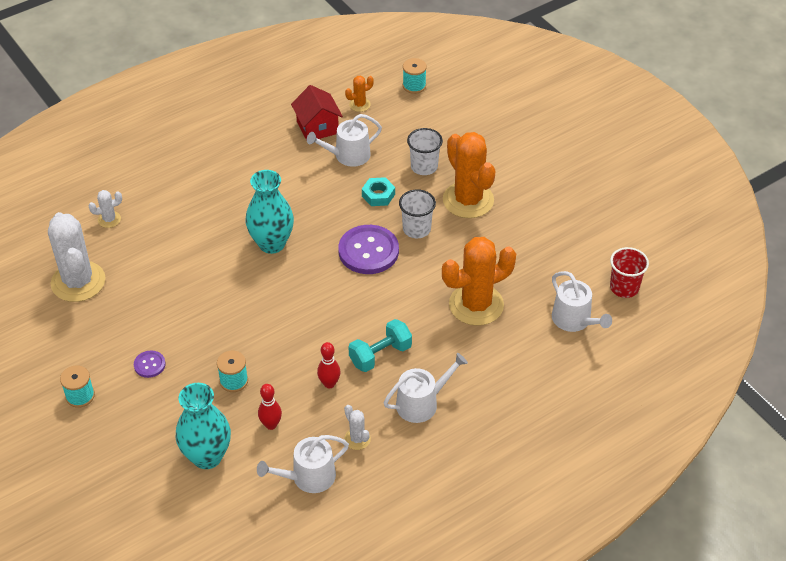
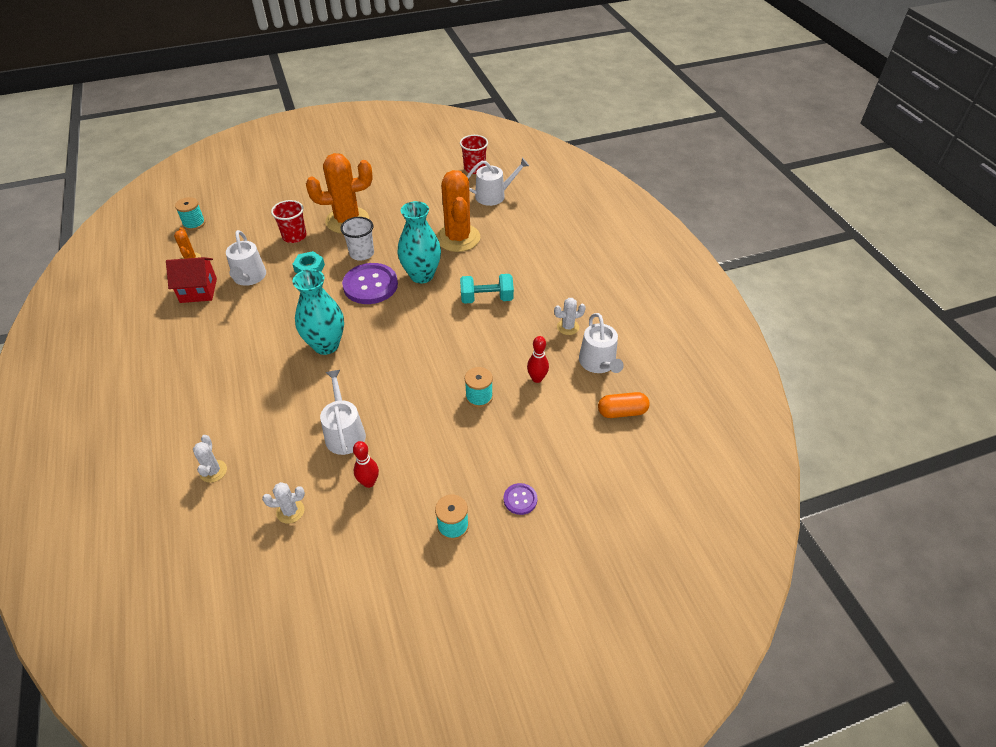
camera: 75 degrees left, 0 degrees up
(78, 282) = (290, 511): white cactus -> white cactus, size x0.44
(149, 365) = (434, 459): purple button -> purple button (520, 499)
(207, 456) = (559, 429): turquoise vase -> turquoise vase (421, 275)
(242, 509) = (622, 412): none -> orange capsule
(329, 384) = (505, 334): red bowling pin -> red bowling pin (369, 482)
(380, 355) = (486, 298): turquoise dumbbell -> turquoise dumbbell turned 75 degrees counterclockwise
(421, 403) = (543, 285): white watering can -> white watering can (344, 433)
(424, 167) = (294, 236): white cup -> red cup

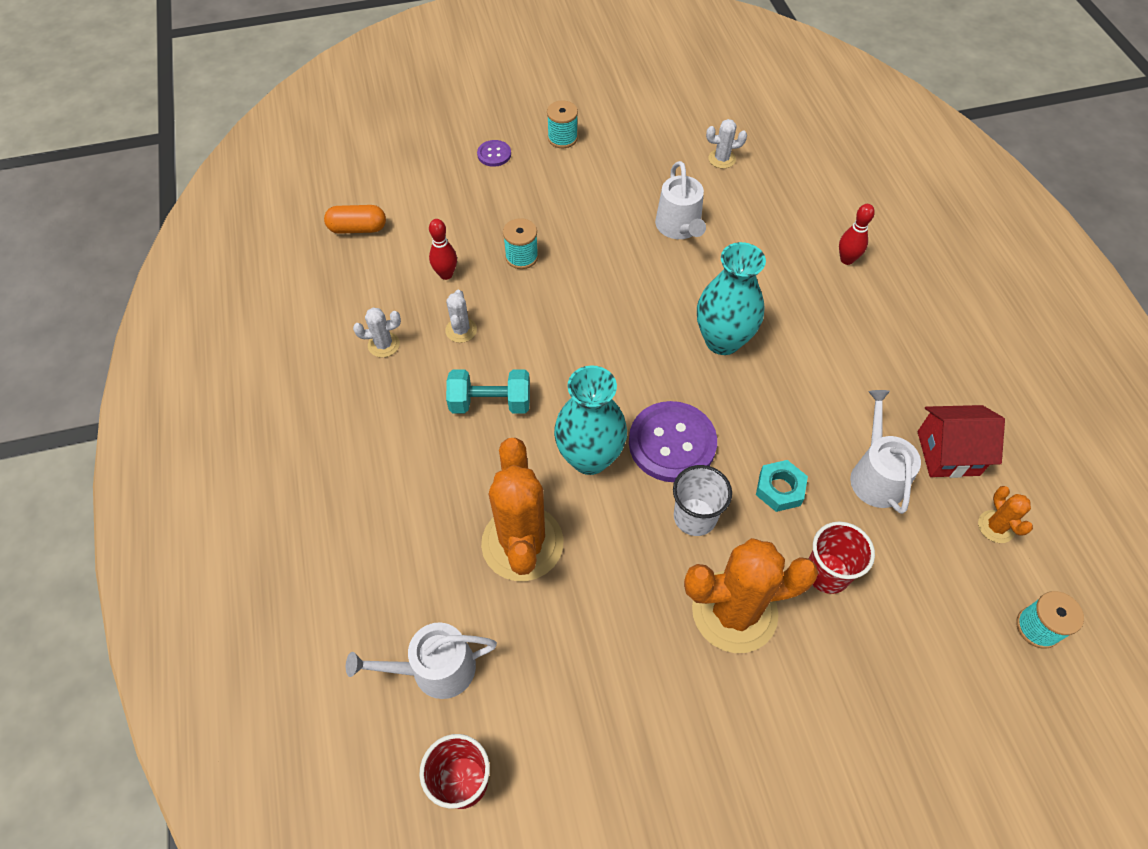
camera: 175 degrees left, 10 degrees up
(213, 471) = (813, 198): white cactus -> white cactus (461, 330)
(369, 482) = (646, 178): red bowling pin -> red bowling pin (846, 259)
(598, 363) = (361, 289): white watering can -> none

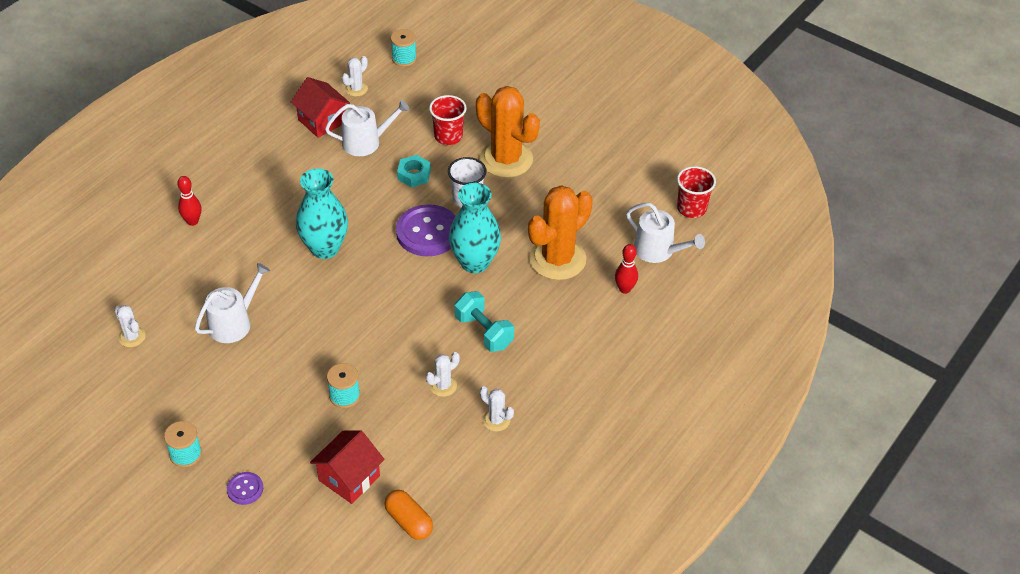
camera: 130 degrees left, 10 degrees down
(437, 216) = (349, 478): none -> red house
(446, 274) = (402, 429): red bowling pin -> red bowling pin (624, 289)
(876, 475) = (366, 142): white watering can -> white watering can turned 150 degrees counterclockwise
(996, 526) = (356, 89): orange cactus -> white cactus

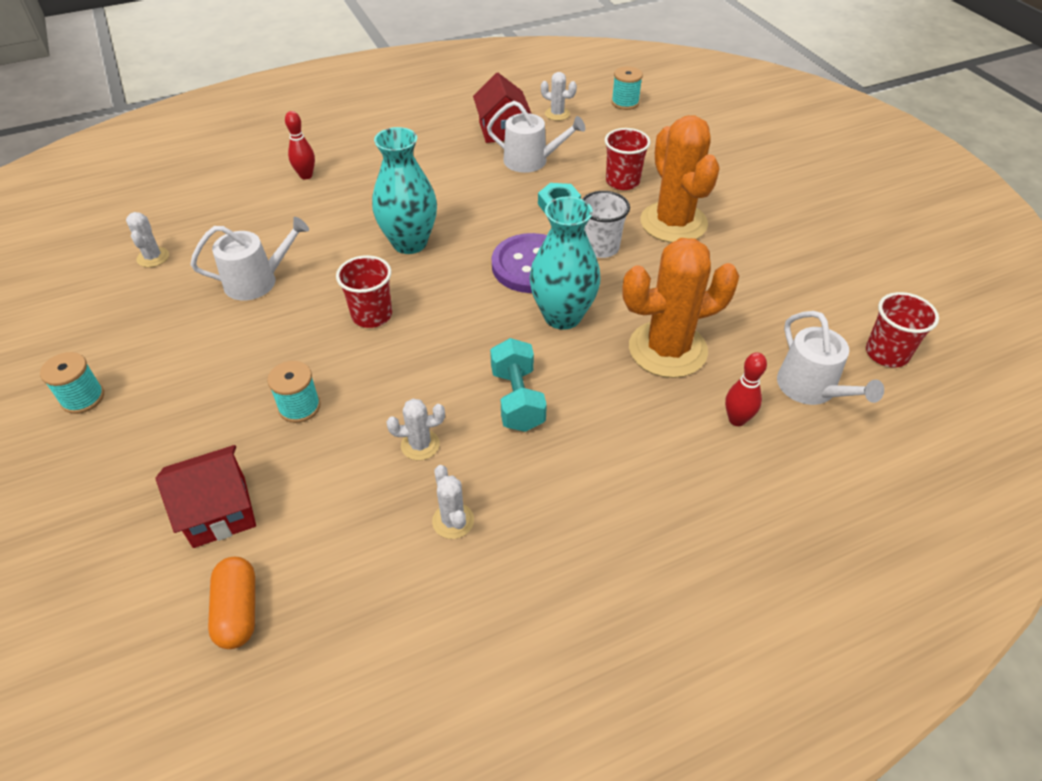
camera: 30 degrees right, 0 degrees up
(245, 489) = (100, 468): purple button -> none
(342, 314) = (372, 315): none -> red cup
(356, 89) = (557, 114): white cactus -> white cactus turned 45 degrees clockwise

